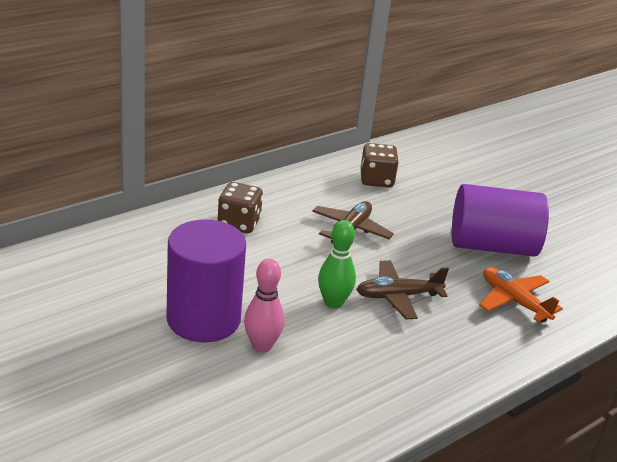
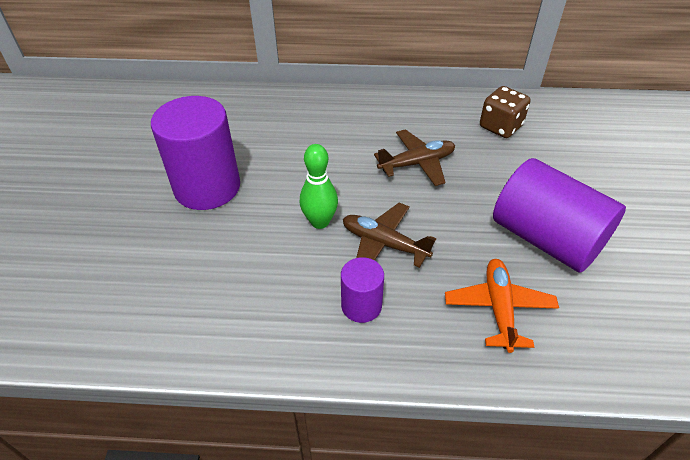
camera: 45 degrees right, 15 degrees up
(239, 223) = (330, 121): brown dice -> none
(262, 346) = (219, 230): pink bowling pin -> none
(433, 342) = (361, 305): none -> purple cylinder

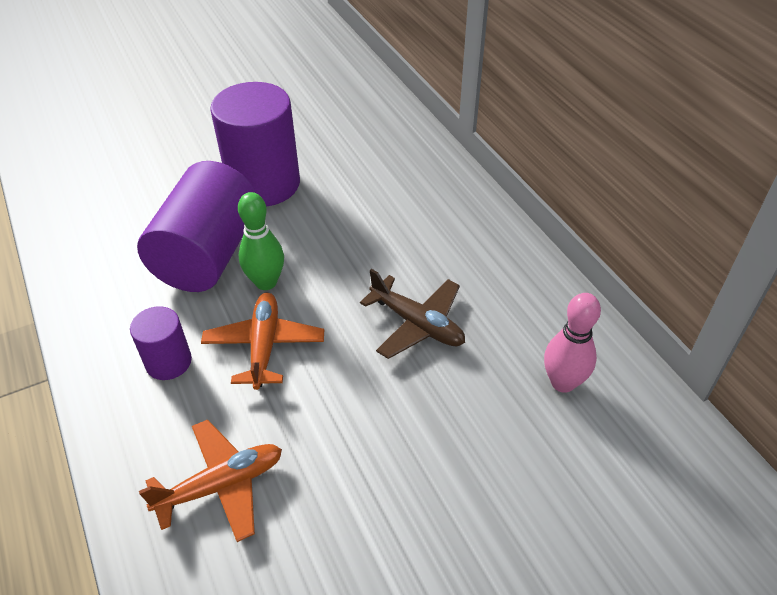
camera: 60 degrees right, 0 degrees up
(384, 244) = (264, 346): brown plane -> orange plane
(500, 126) = (563, 382): brown dice -> pink bowling pin
(546, 239) = (366, 502): purple cylinder -> purple cylinder (208, 255)

